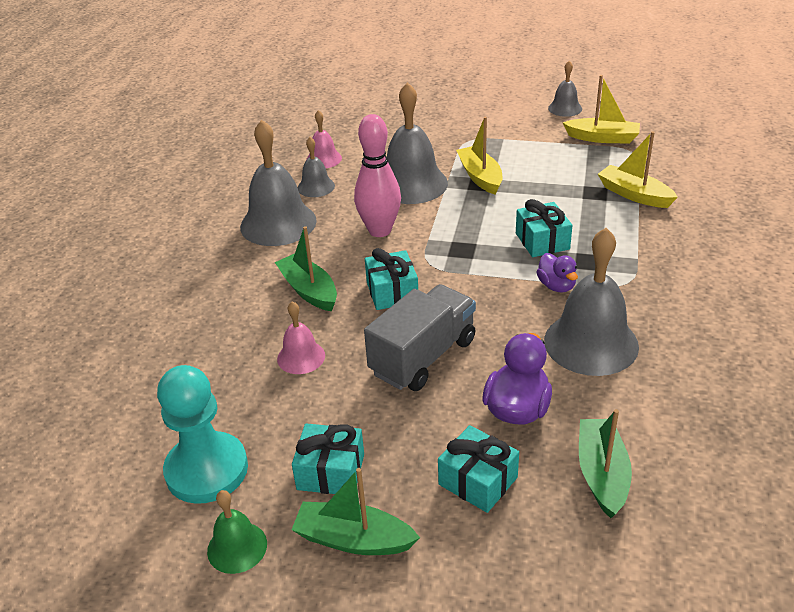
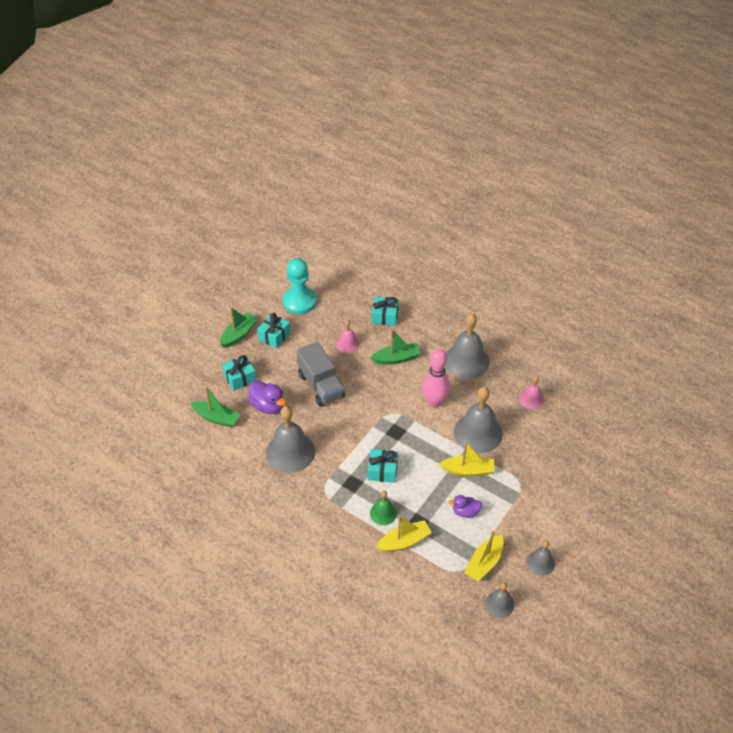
camera: 110 degrees right, 10 degrees up
(237, 547) = (257, 303): green bell -> green bell (383, 513)
(316, 187) = (498, 387): grey bell -> grey bell (499, 604)
(392, 292) = (376, 390): turquoise gift -> turquoise gift (385, 316)
(556, 286) = (340, 459): purple duck -> purple duck (465, 512)

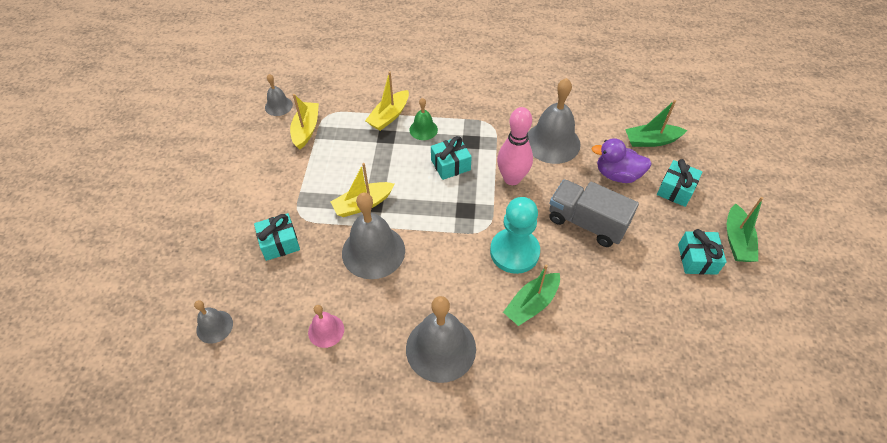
camera: 150 degrees right, 5 degrees up
(299, 301) = (723, 328): turquoise pawn -> turquoise pawn (514, 252)
(348, 344) = (606, 294): pink bell -> none
(385, 316) = (596, 366): turquoise gift -> turquoise gift (279, 243)
(434, 402) = (445, 266): pink bowling pin -> pink bowling pin (512, 178)
(465, 512) = (345, 163): purple duck -> none
(540, 562) = (251, 151): grey bell -> grey bell (214, 326)

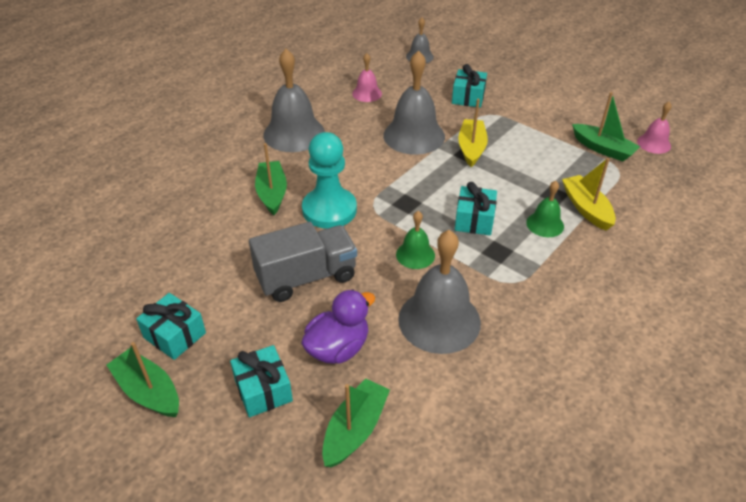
camera: 125 degrees right, 10 degrees down
(278, 106) = (654, 143): grey bell -> pink bell
(306, 129) = (602, 149): yellow boat -> green boat
(512, 178) = (415, 255): pink bowling pin -> green bell

